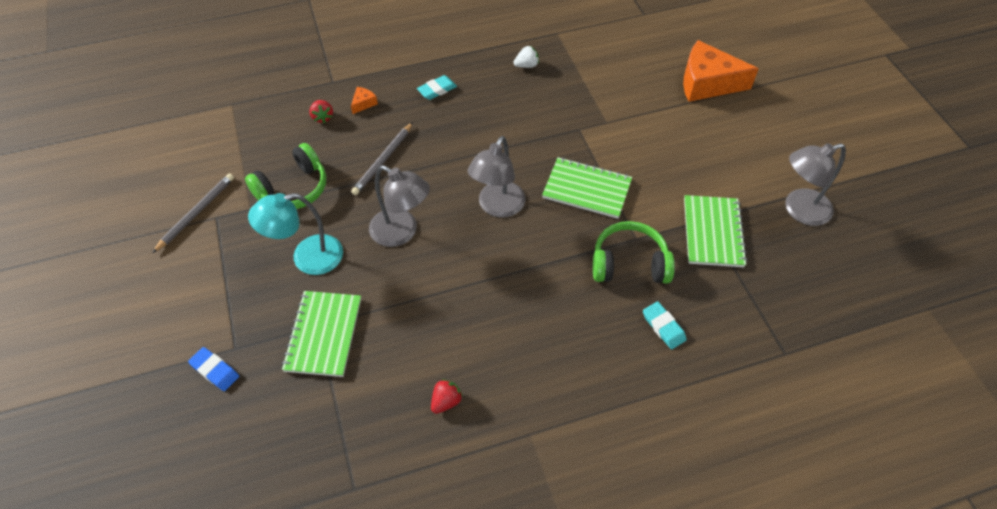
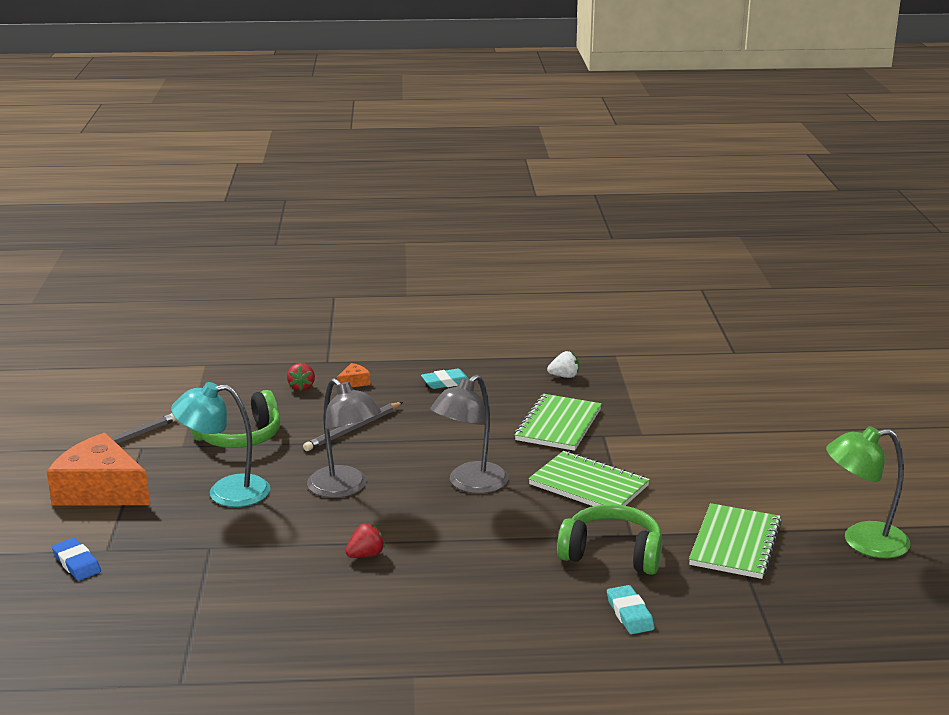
camera: 15 degrees right, 30 degrees down
(323, 334) = (212, 554): green notebook -> green notebook (558, 425)
(446, 401) = (326, 631): red strawberry -> red strawberry (365, 555)
(707, 83) = (789, 418): orange cheese -> orange cheese (100, 490)
(799, 210) = (862, 541): grey lamp -> green lamp

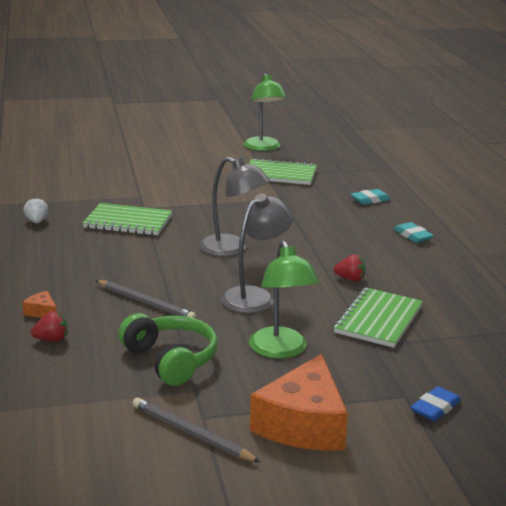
camera: 100 degrees left, 0 degrees up
(226, 492) = (281, 350): turquoise lamp -> green lamp
(365, 555) = (350, 279): red strawberry -> red strawberry turned 150 degrees clockwise
(446, 382) = (45, 268): turquoise eraser -> turquoise eraser (413, 236)
(588, 485) = (221, 211): green notebook -> green notebook (378, 320)
(612, 554) = (307, 204): green headphones -> none

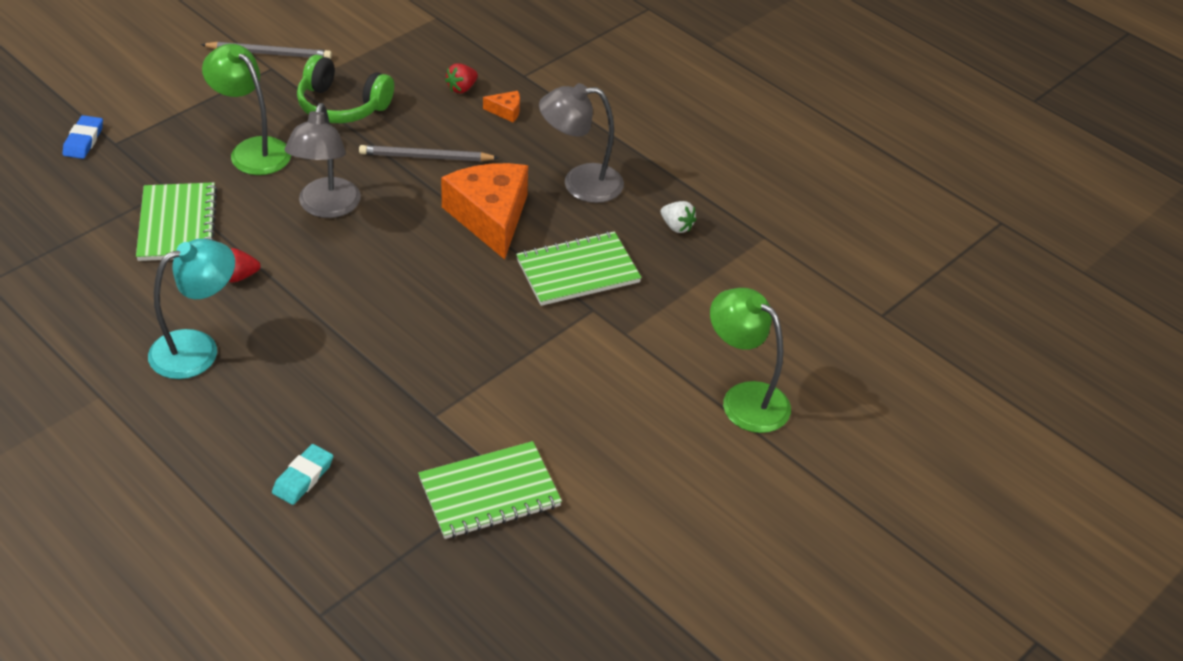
camera: 145 degrees right, 20 degrees up
(232, 249) = (411, 273): grey lamp -> grey lamp (580, 184)
(264, 147) = (590, 583): green lamp -> green lamp (744, 399)
(303, 424) = (188, 89): orange cheese -> orange cheese (490, 217)
(400, 255) = (197, 349): none -> turquoise lamp
(413, 236) = (198, 403): turquoise eraser -> none

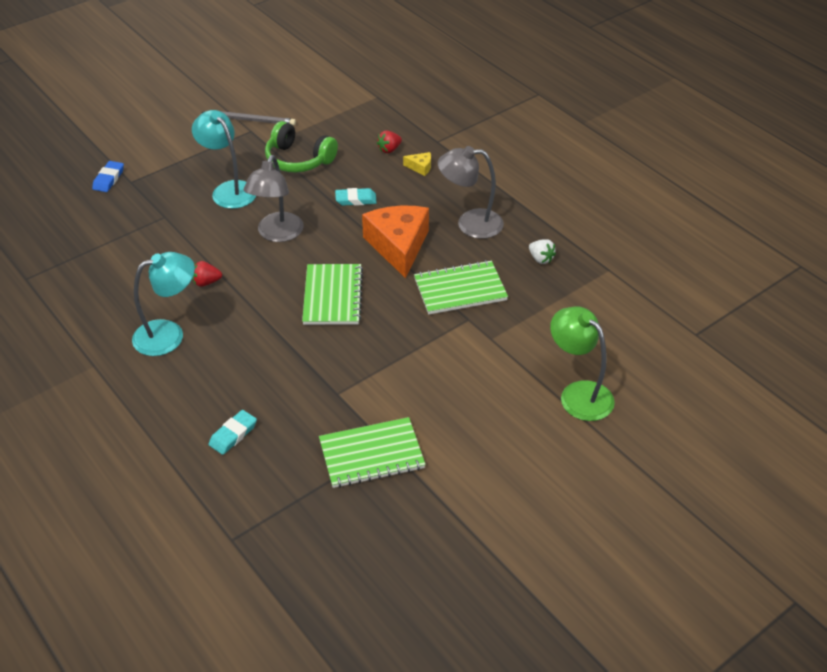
camera: 10 degrees right, 0 degrees up
(177, 224) = (167, 242): green notebook -> green notebook (333, 296)
(252, 150) = (229, 190): green lamp -> turquoise lamp
(426, 157) = (356, 199): grey pencil -> turquoise eraser
(506, 111) = (420, 167): orange cheese -> yellow cheese

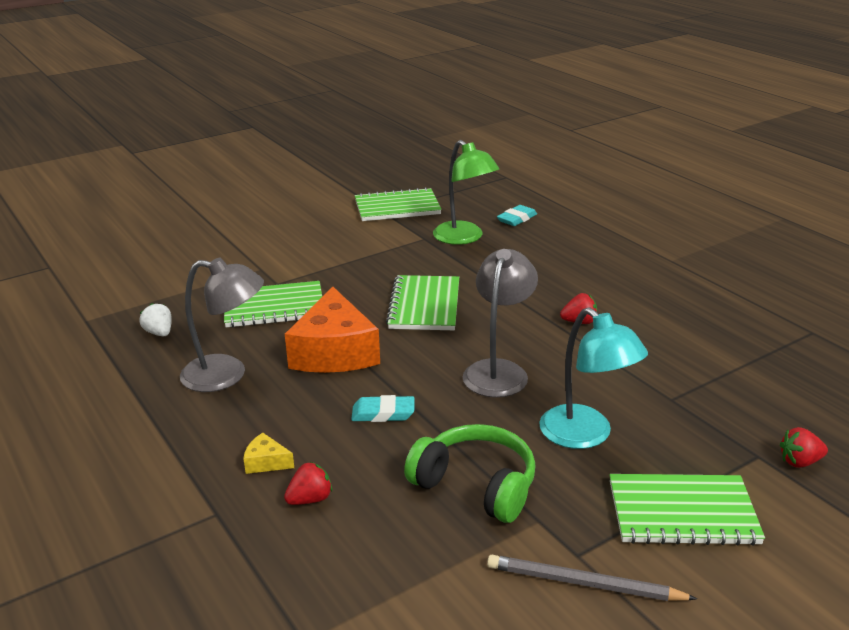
camera: 175 degrees left, 15 degrees down
(108, 179) = (800, 462): blue eraser -> red strawberry
(169, 334) = (604, 280): turquoise lamp -> none
(190, 151) = (682, 512): none -> green notebook
(578, 394) = (200, 233): green lamp -> green lamp (464, 238)

